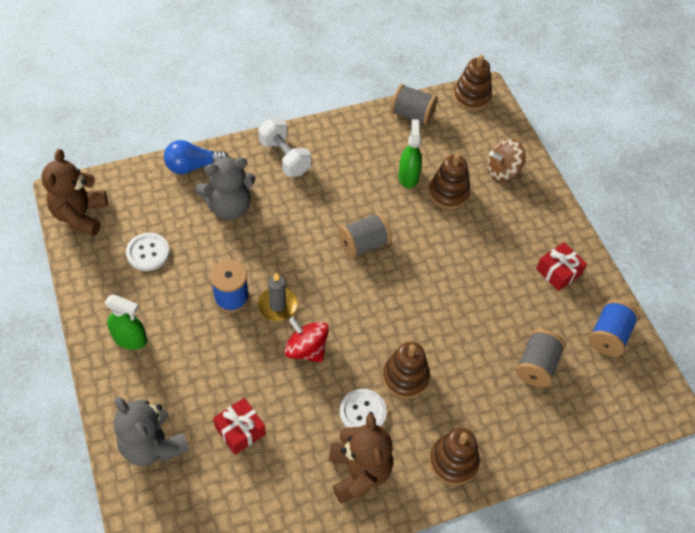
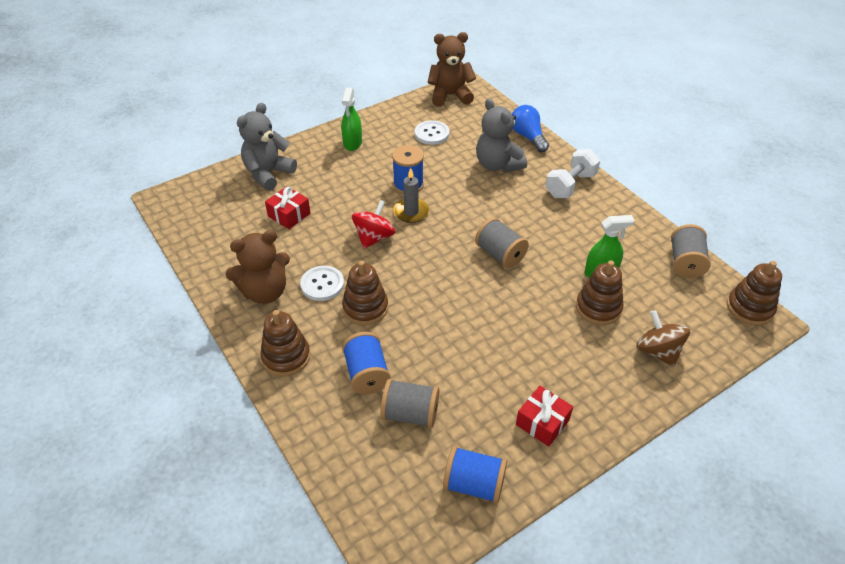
camera: 80 degrees right, 10 degrees down
(487, 392) = (367, 374): none -> blue spool

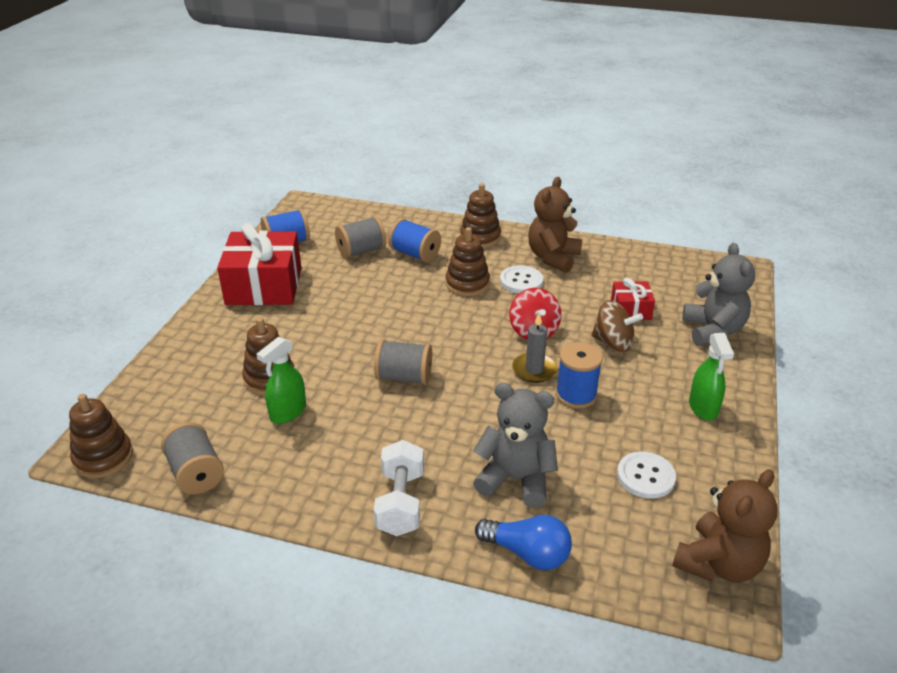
camera: 140 degrees right, 10 degrees down
(352, 143) = (703, 407): green spray bottle -> green spray bottle turned 150 degrees counterclockwise
(542, 422) = (264, 286): red gift -> red gift, size x1.99
(658, 351) = (192, 371): brown spinning top -> brown spinning top (613, 343)

